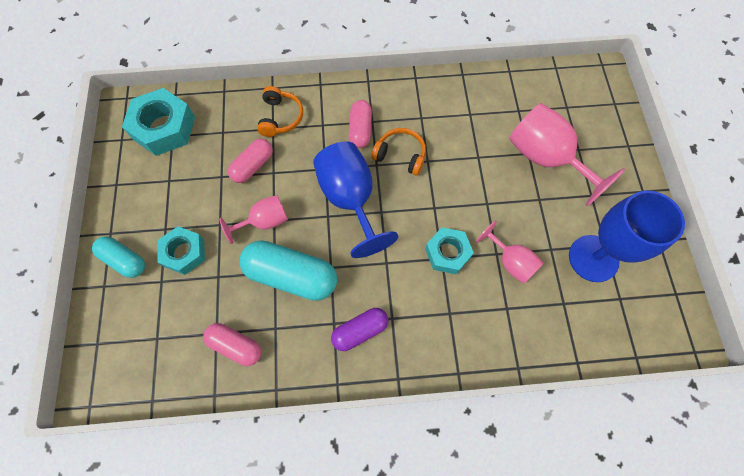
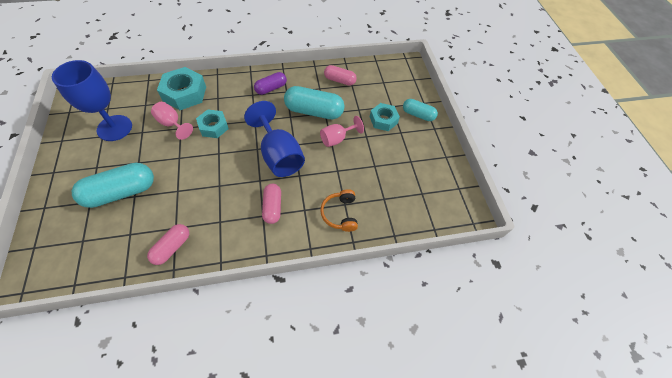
camera: 170 degrees right, 10 degrees down
(164, 128) = (430, 199): turquoise nut -> turquoise nut (184, 93)
(253, 166) = (353, 174): pink capsule -> pink capsule (172, 247)
(400, 155) = (240, 188): orange headphones -> none
(546, 159) = (121, 192): pink goblet -> turquoise capsule

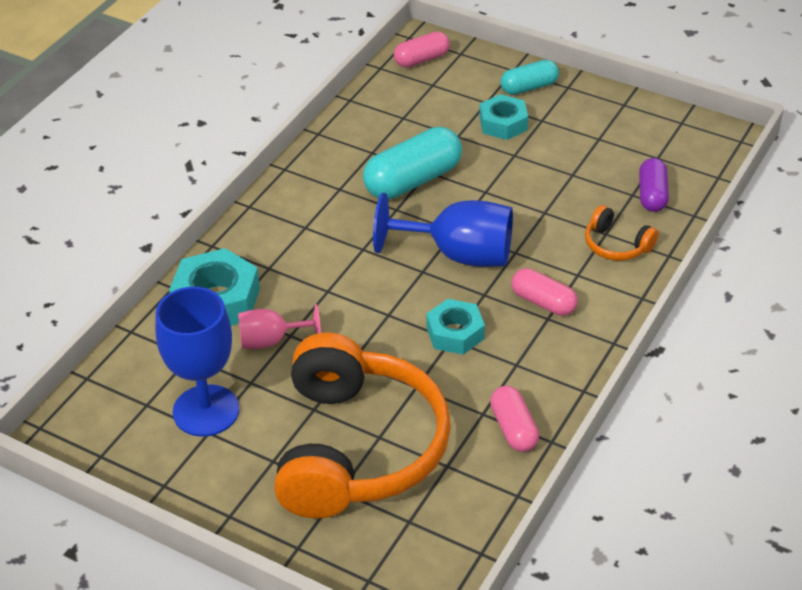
camera: 45 degrees left, 15 degrees down
(121, 192) = (357, 448): turquoise capsule -> orange headphones
(213, 127) = (328, 297): turquoise nut -> turquoise nut (455, 333)
(271, 88) = (315, 201): purple capsule -> purple capsule (652, 195)
(337, 139) = (489, 184): pink goblet -> none
(339, 80) = (380, 124): pink capsule -> pink capsule (421, 59)

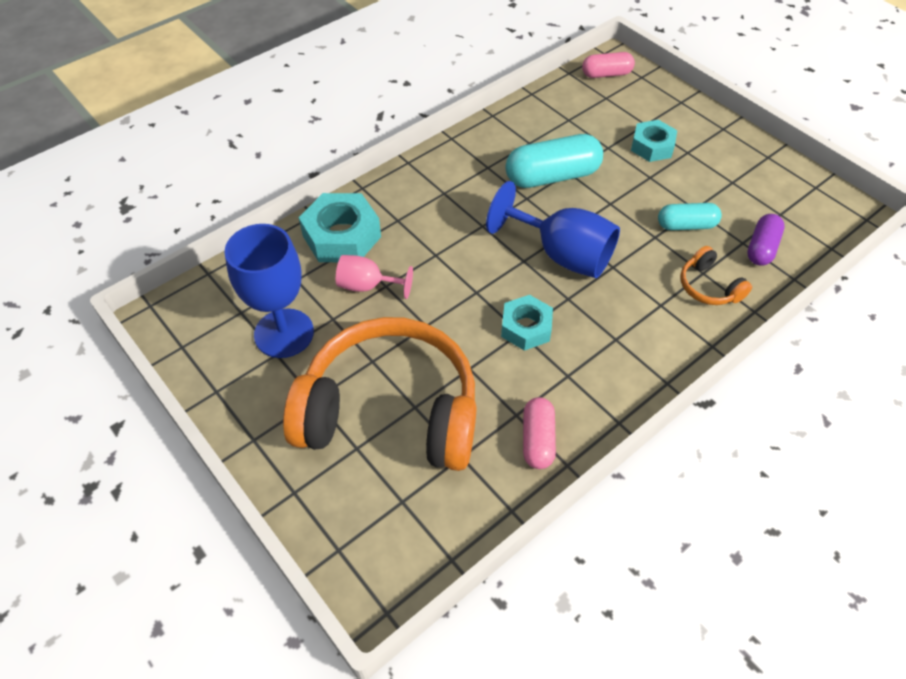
camera: 20 degrees right, 10 degrees up
(357, 448) = (390, 411): orange headphones -> orange headphones turned 105 degrees counterclockwise
(529, 87) = (688, 120): turquoise capsule -> turquoise capsule (686, 225)
(543, 302) = (618, 322): pink capsule -> none

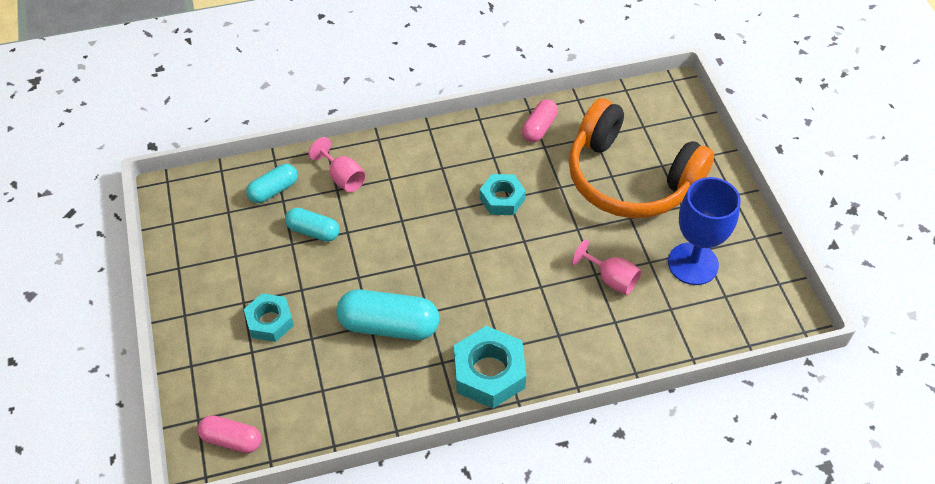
camera: 155 degrees left, 0 degrees up
(341, 236) = (616, 337): turquoise nut -> turquoise nut (489, 373)
(561, 254) = (435, 245): blue goblet -> none
(709, 287) = (342, 177): orange headphones -> pink goblet
(761, 248) = (273, 190): purple capsule -> turquoise capsule

